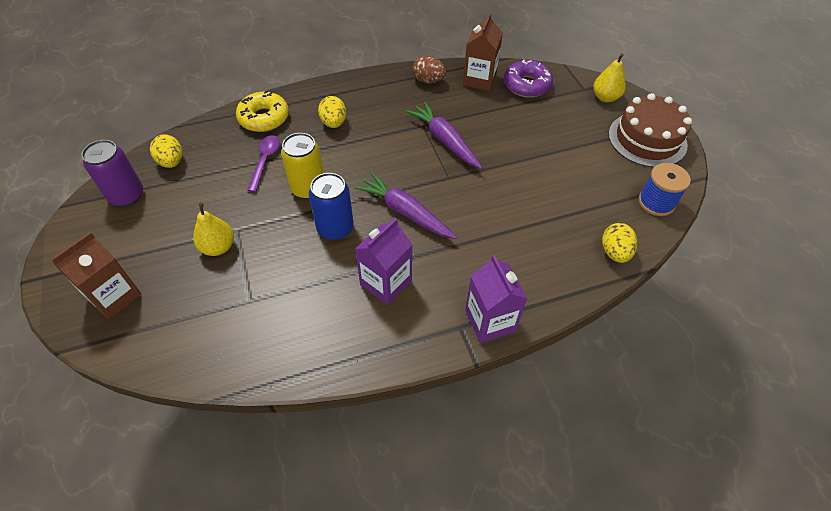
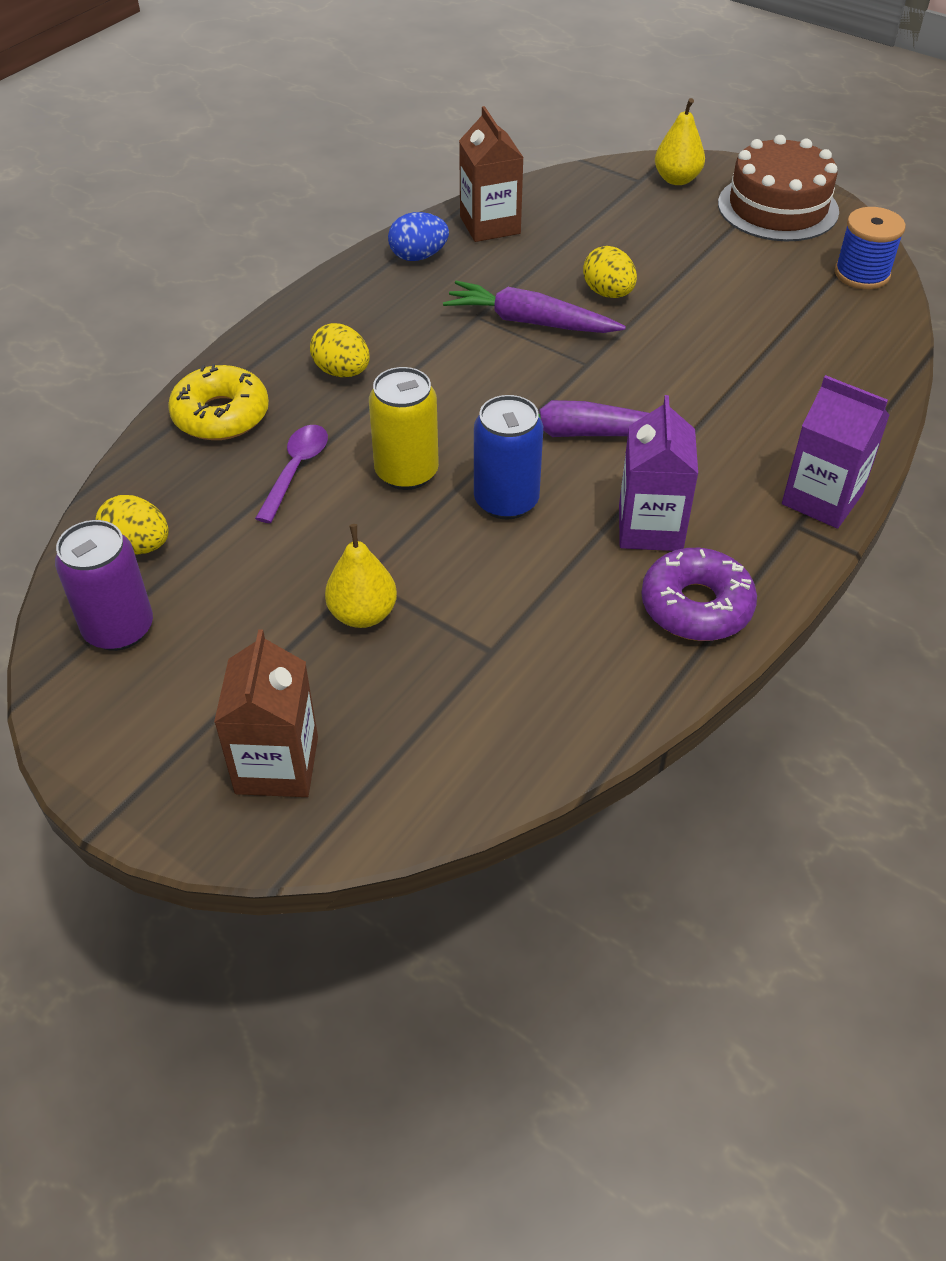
camera: 35 degrees left, 5 degrees down
(265, 161) = (296, 470): purple spoon -> purple spoon turned 45 degrees clockwise
(428, 81) = (418, 256): brown egg -> blue egg
(526, 85) = (561, 206): purple donut -> purple donut (696, 606)
(614, 252) = (875, 351): yellow egg -> yellow egg (608, 293)

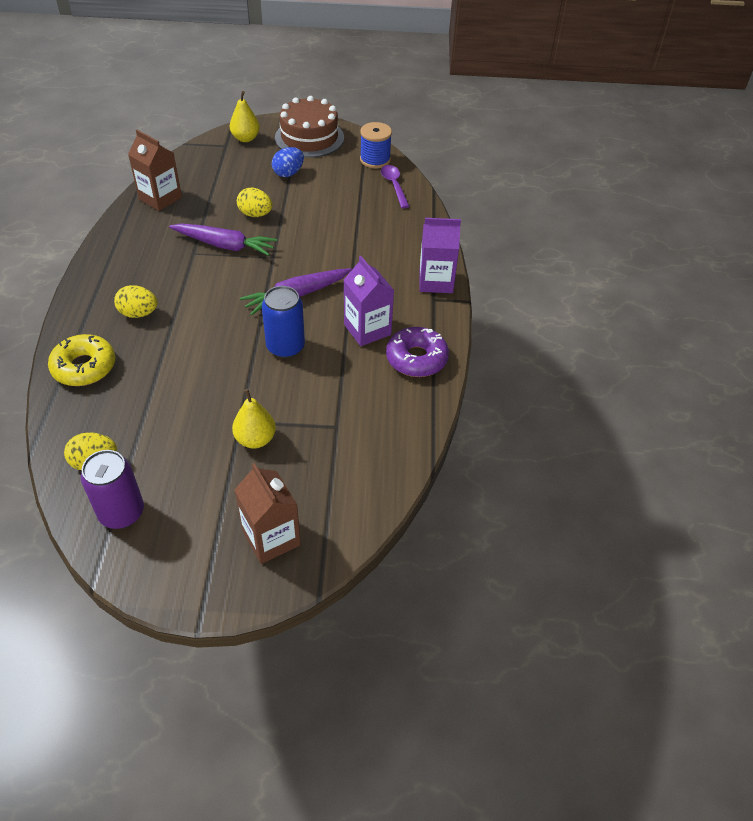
camera: 35 degrees left, 0 degrees up
(296, 470) = (156, 379): purple spoon -> purple spoon (394, 186)
(406, 472) = (220, 354): yellow can -> none
(418, 256) = (132, 230): blue egg -> blue egg (288, 173)
(530, 322) = (225, 245): purple carrot -> purple carrot turned 150 degrees counterclockwise

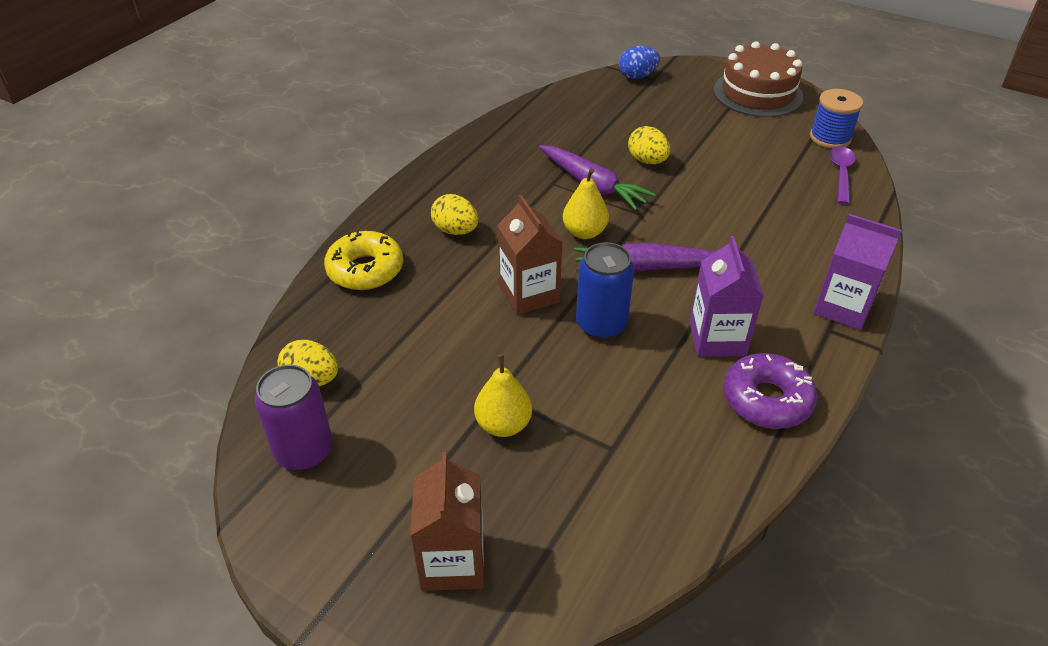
camera: 30 degrees right, 5 degrees down
(160, 198) = (549, 116): brown carton -> brown carton (529, 294)
(245, 138) = (680, 77): yellow pear -> yellow pear (584, 232)
(288, 173) = (711, 126): blue egg -> blue egg (637, 76)

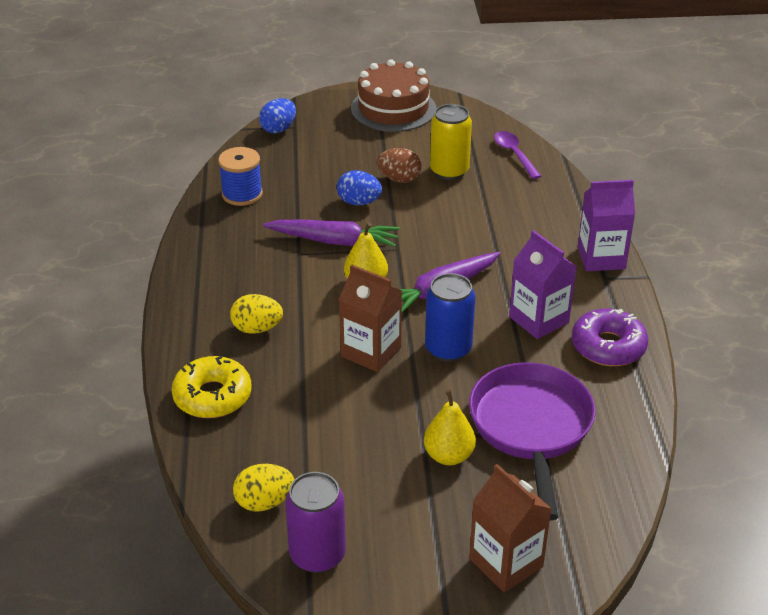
camera: 35 degrees left, 5 degrees down
(607, 441) = (531, 428): none -> purple pan
(647, 161) = (359, 202): yellow egg -> blue egg
(704, 155) = (399, 179): none -> brown egg
(759, 165) = (449, 171): none -> yellow can
(830, 138) = (481, 127): blue spool -> blue spool (242, 194)

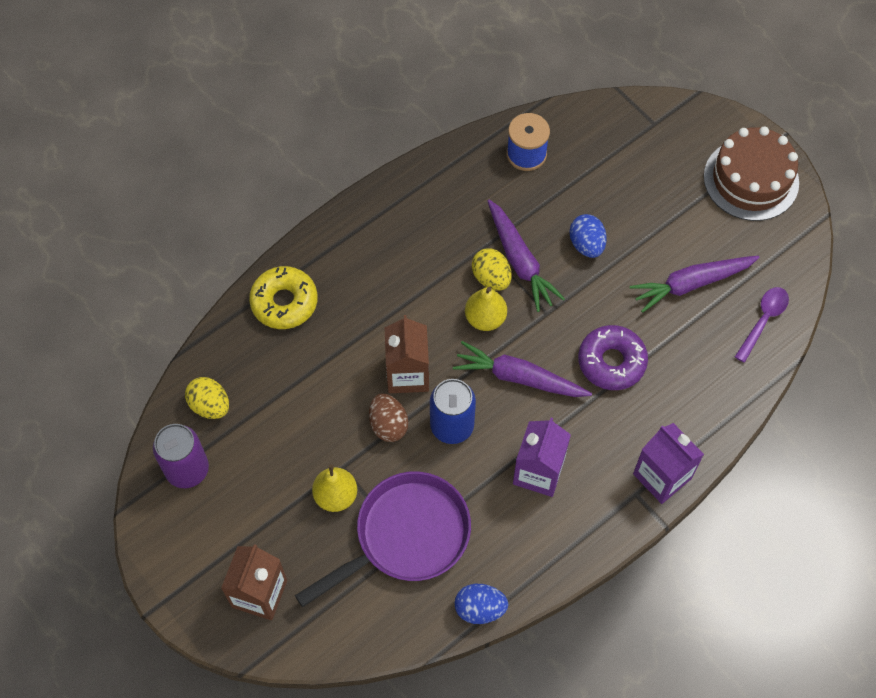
camera: 55 degrees right, 25 degrees up
(257, 329) = (375, 280): yellow egg -> yellow egg (491, 278)
(278, 129) = (640, 115): blue egg -> blue egg (480, 608)
(399, 179) = (645, 253): brown egg -> brown egg (388, 425)
(449, 171) = (691, 284): yellow can -> purple carrot
(608, 346) = (544, 542): purple donut -> purple donut (611, 362)

